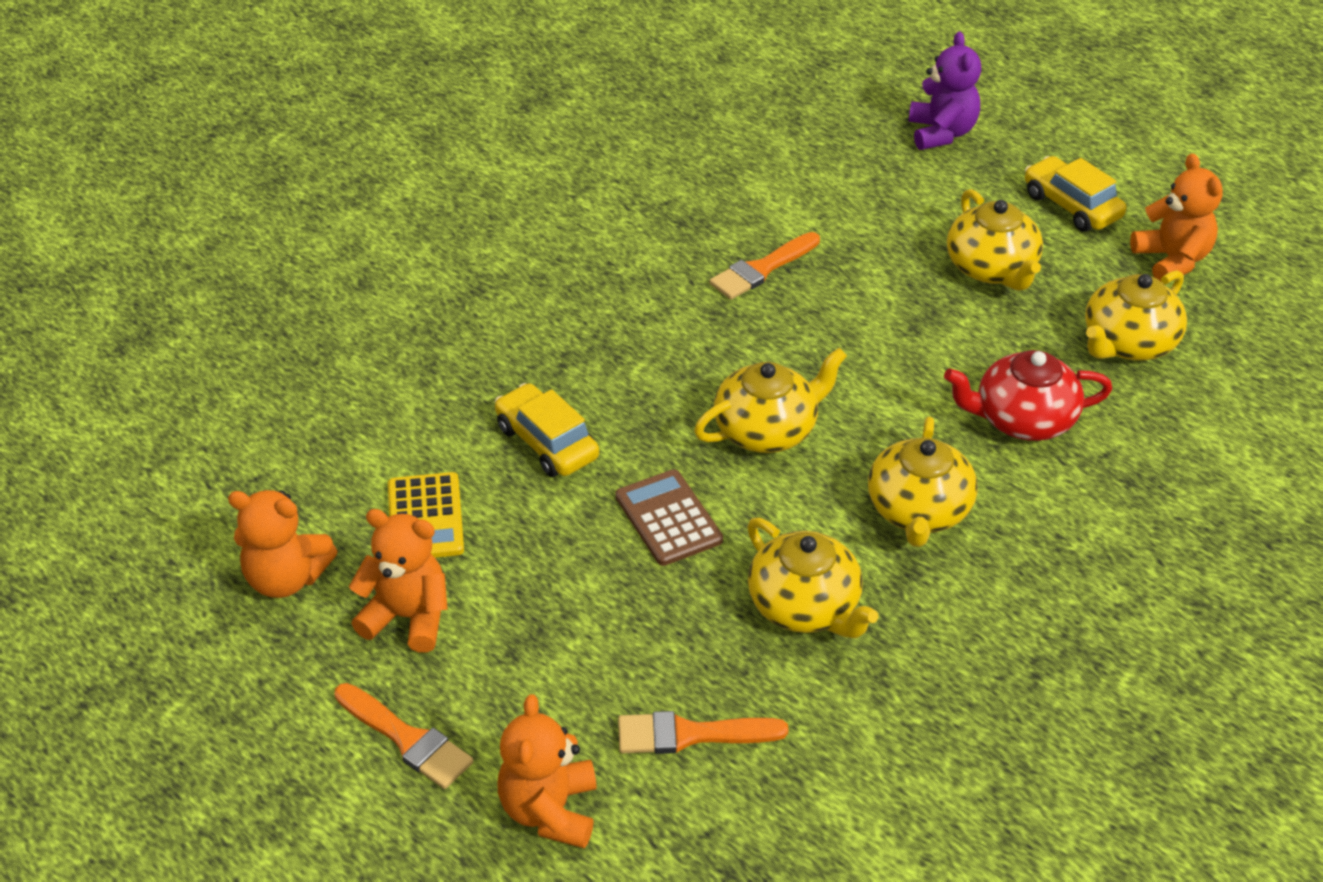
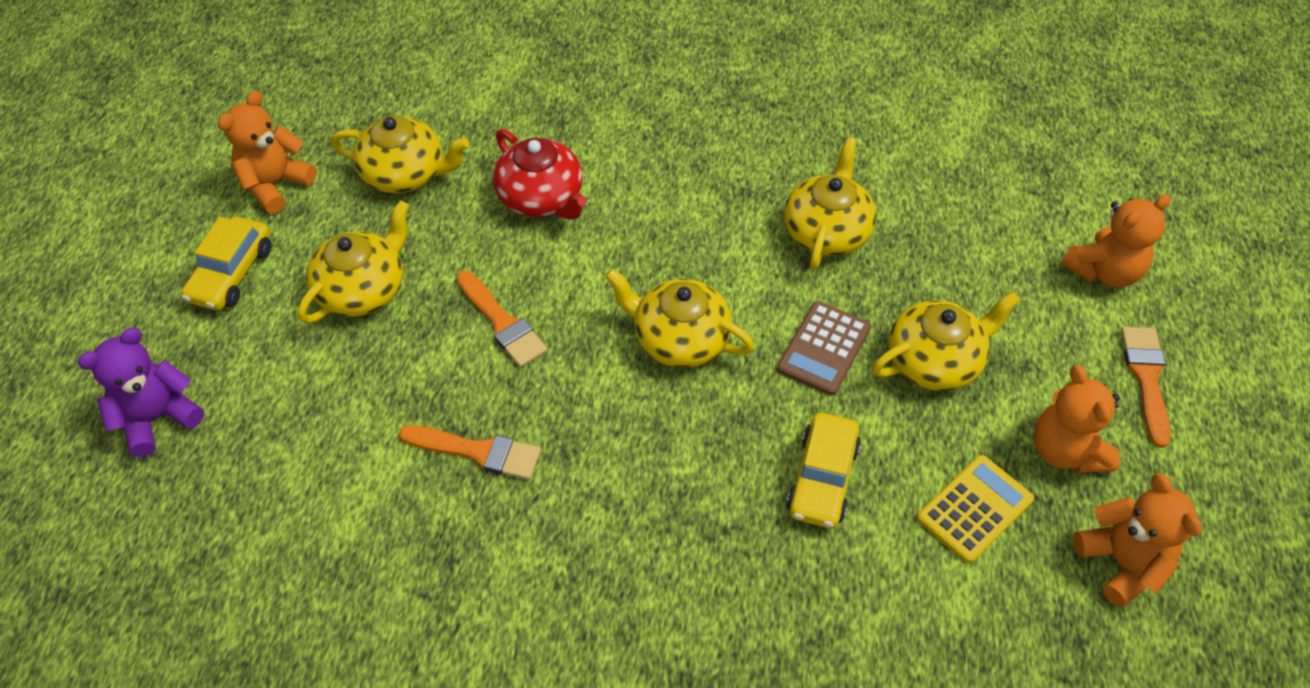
camera: 125 degrees left, 10 degrees up
(691, 734) = (980, 235): orange brush -> orange brush (502, 323)
(918, 511) = (685, 213): yellow teapot -> yellow teapot (935, 361)

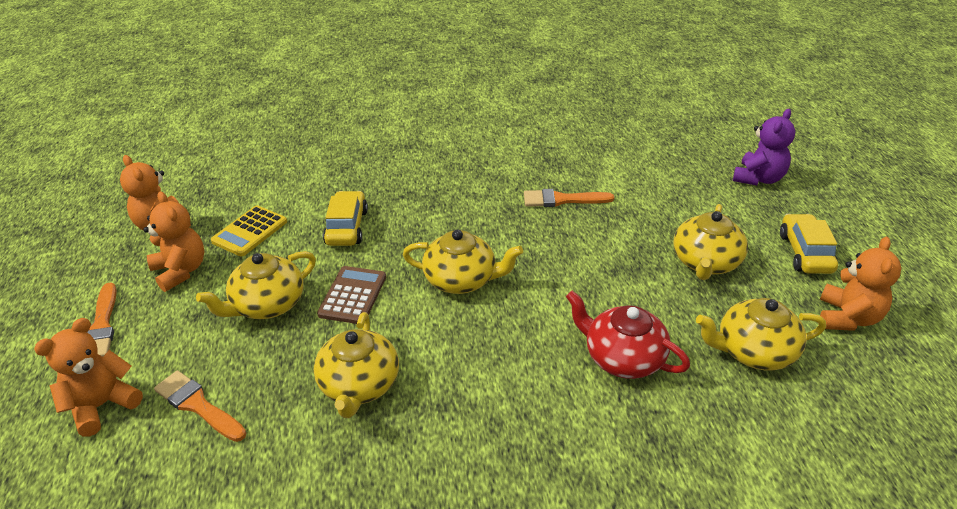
camera: 165 degrees right, 15 degrees down
(502, 323) = (593, 263): orange brush -> orange brush (198, 405)

